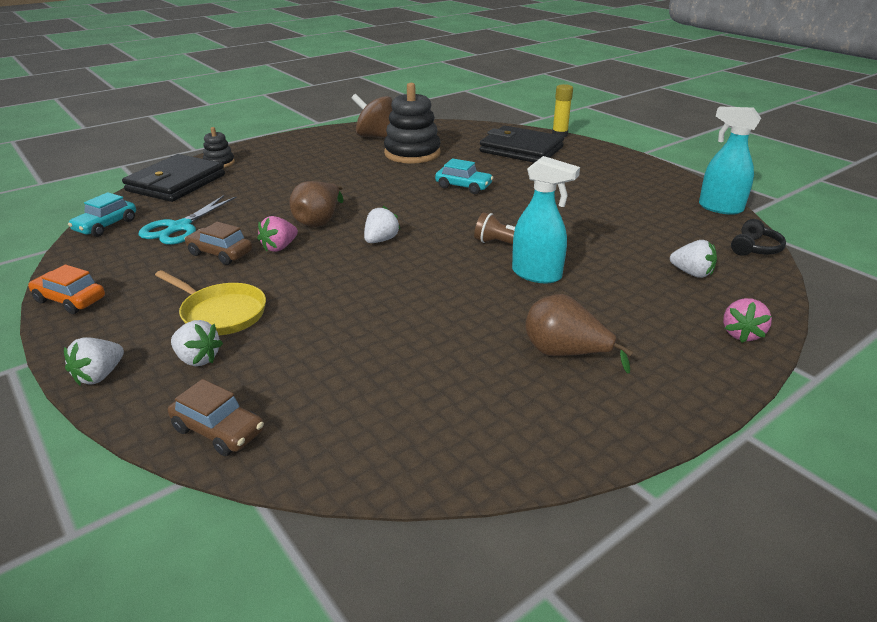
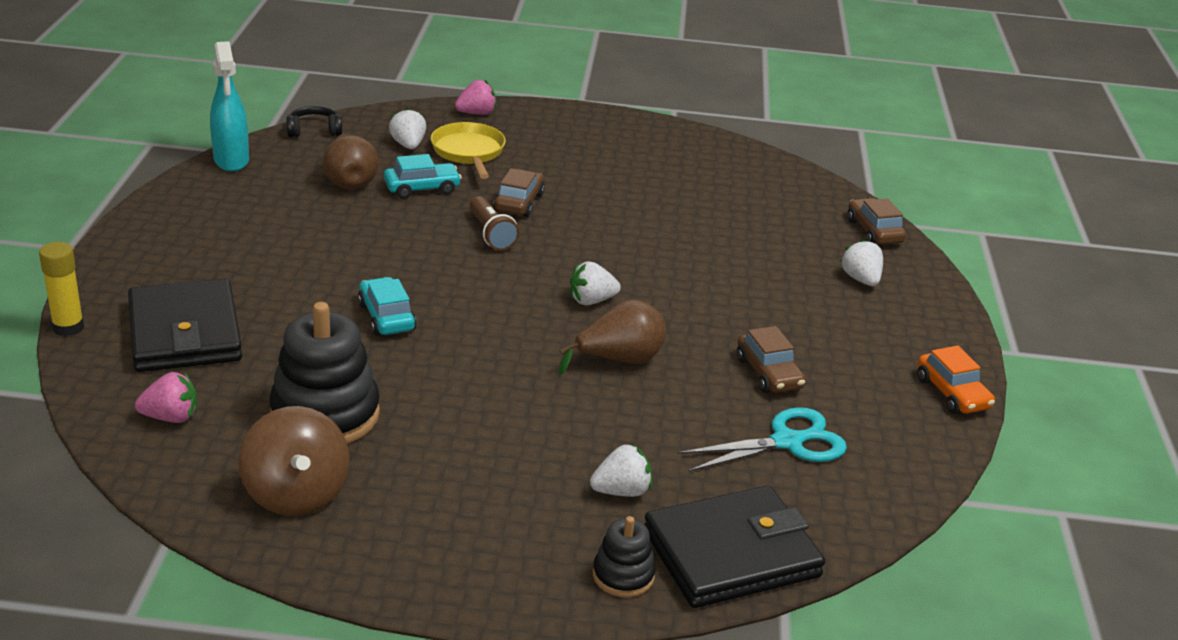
camera: 140 degrees left, 0 degrees up
(100, 375) = (942, 304): white strawberry -> white strawberry (621, 491)
(106, 226) = (879, 500): turquoise car -> turquoise car (422, 188)
(220, 313) = (817, 307): yellow pan -> yellow pan (469, 152)
(279, 247) = (700, 348): pink strawberry -> pink strawberry (171, 417)
(537, 274) = (519, 202): turquoise spray bottle -> brown car
(565, 354) = (605, 159): brown pear -> brown pear (349, 181)

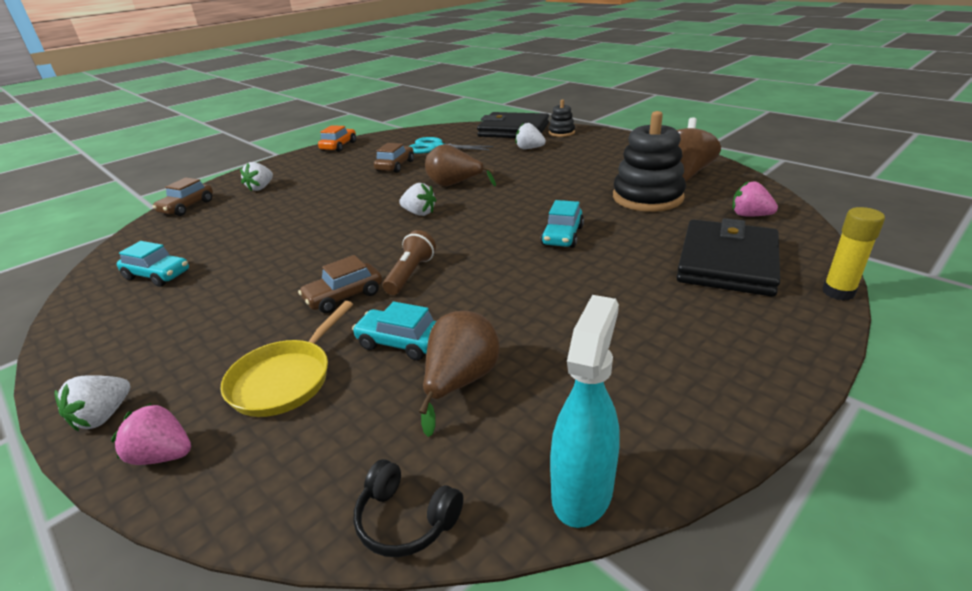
camera: 135 degrees left, 0 degrees up
(408, 145) = (327, 421): white strawberry -> white strawberry (103, 416)
(713, 172) = (157, 275): none -> turquoise car

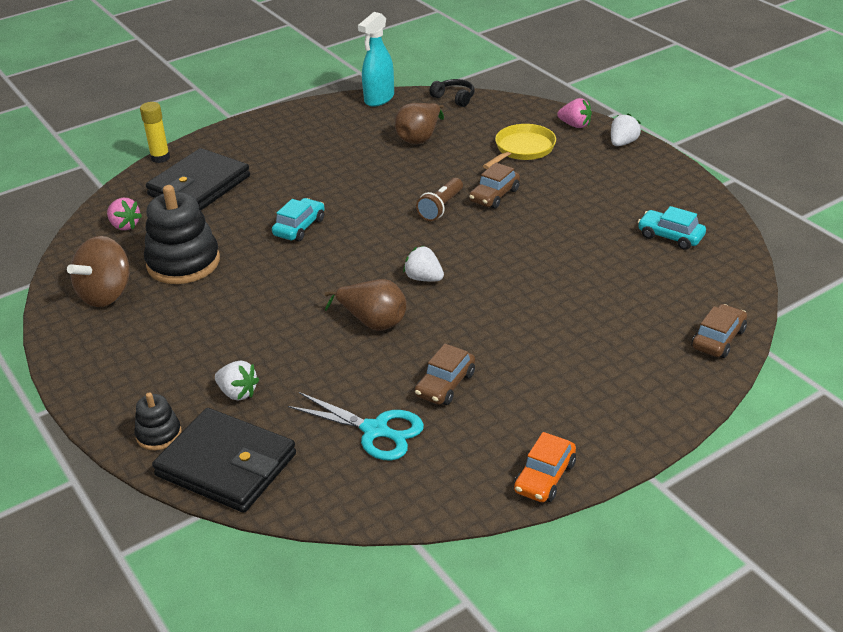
camera: 170 degrees left, 5 degrees up
(261, 188) = (635, 365): white strawberry -> none
(344, 296) = (494, 196): brown car -> brown car turned 150 degrees clockwise
(401, 342) = (452, 160): turquoise car -> none

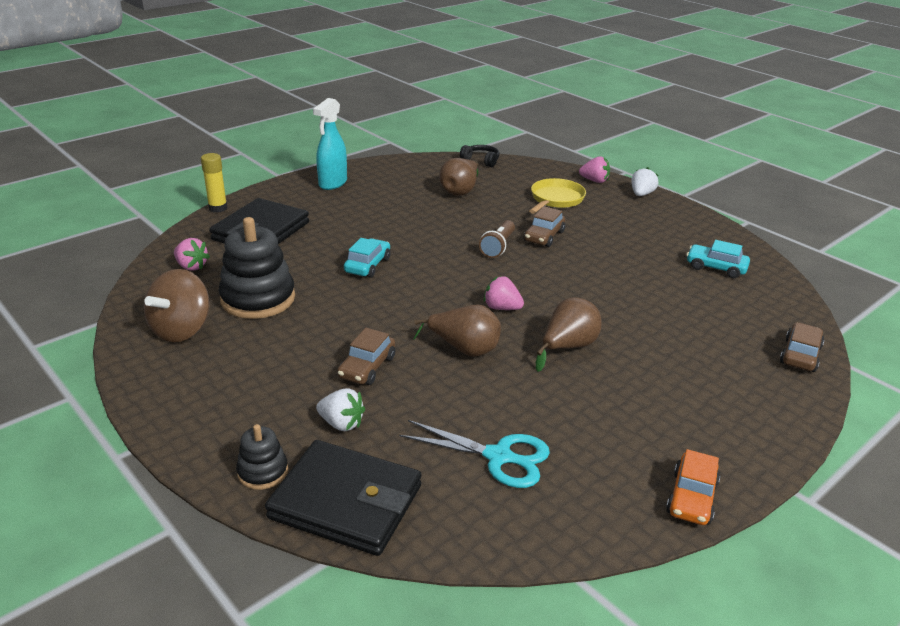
camera: 10 degrees left, 5 degrees down
(379, 99) = (414, 161): turquoise spray bottle -> turquoise spray bottle (332, 183)
(424, 278) = (502, 308): white strawberry -> pink strawberry
(445, 385) = (556, 407): brown car -> brown car (367, 367)
(477, 323) = (567, 347): none -> brown pear

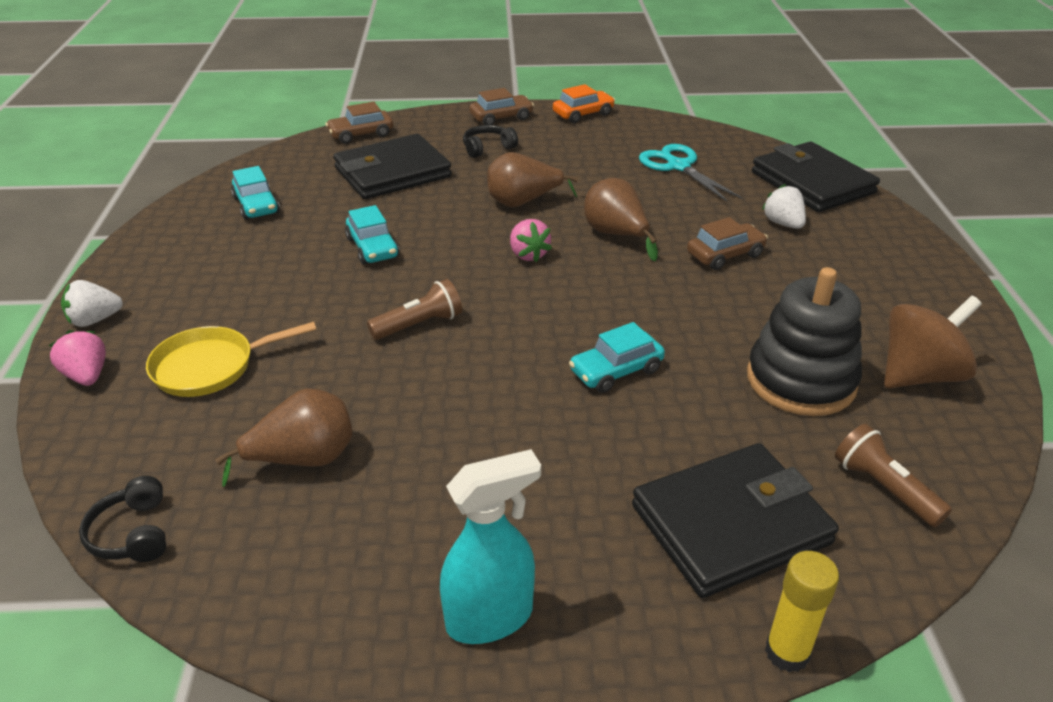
camera: 140 degrees left, 5 degrees up
(191, 266) = (884, 488): pink strawberry -> brown flashlight
(263, 472) = (868, 218): black stacking toy -> none
(544, 236) = (341, 314): brown car -> brown car (501, 118)
(597, 272) = (372, 248): none -> turquoise car
(686, 392) = (487, 148): none -> black headphones
(699, 329) = (392, 173): none -> black wallet

